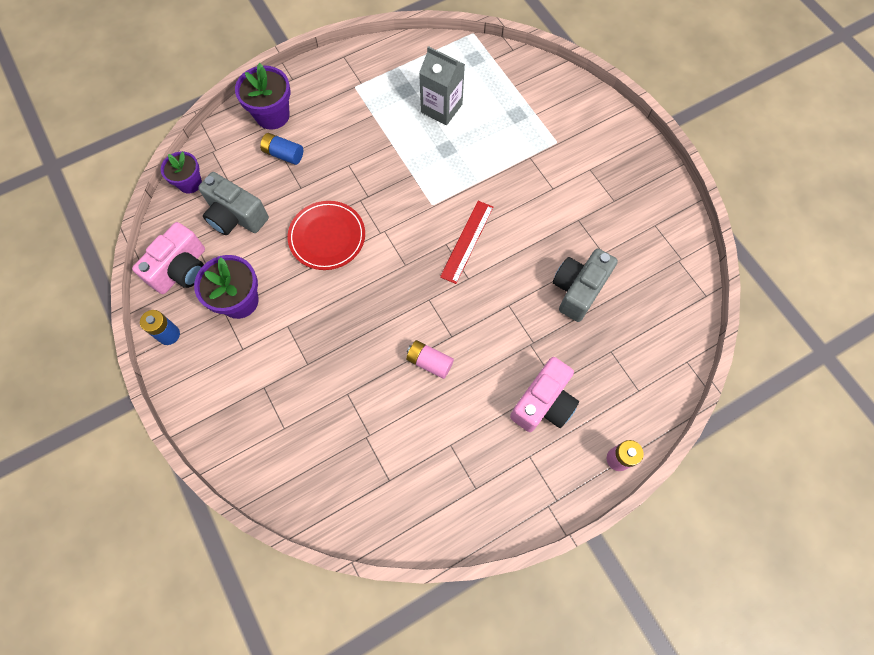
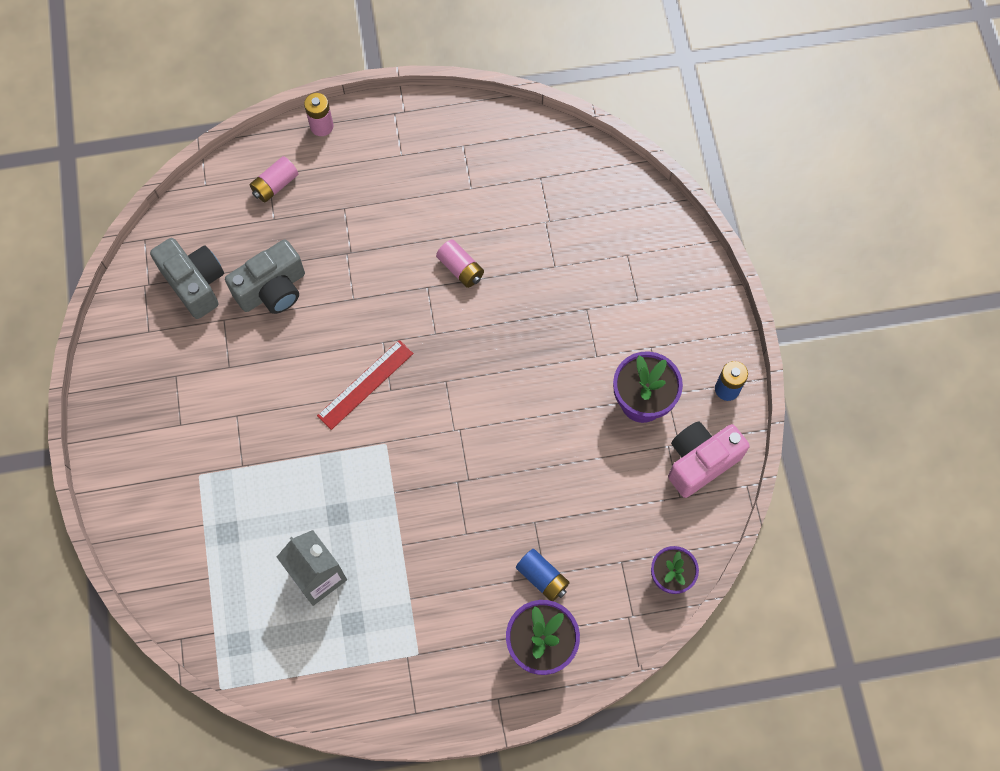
camera: 160 degrees left, 0 degrees up
(236, 216) = (623, 509): grey camera -> grey camera (195, 283)
(327, 237) = (522, 445): red plate -> none
(543, 403) = (365, 194): pink camera -> none
(627, 383) = (275, 185): none -> pink battery

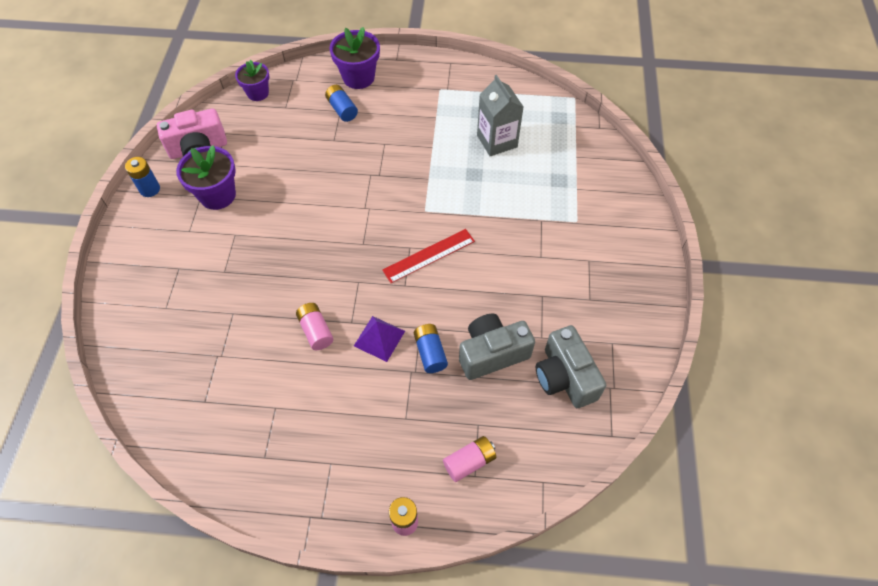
camera: 165 degrees left, 10 degrees down
(336, 275) = (430, 352): none -> blue battery
(392, 277) = (379, 338): none -> purple pyramid

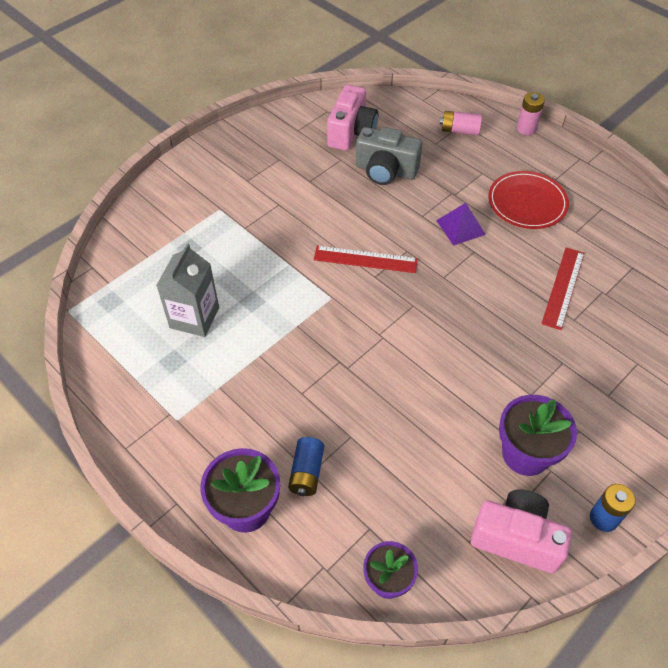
camera: 140 degrees left, 5 degrees down
(256, 337) = (563, 287): none -> red ruler
(316, 331) = (508, 262): pink battery -> none
(339, 410) = (527, 202): none -> red plate
(430, 352) = (430, 196): blue battery -> none
(564, 377) = (351, 132): grey camera -> pink camera

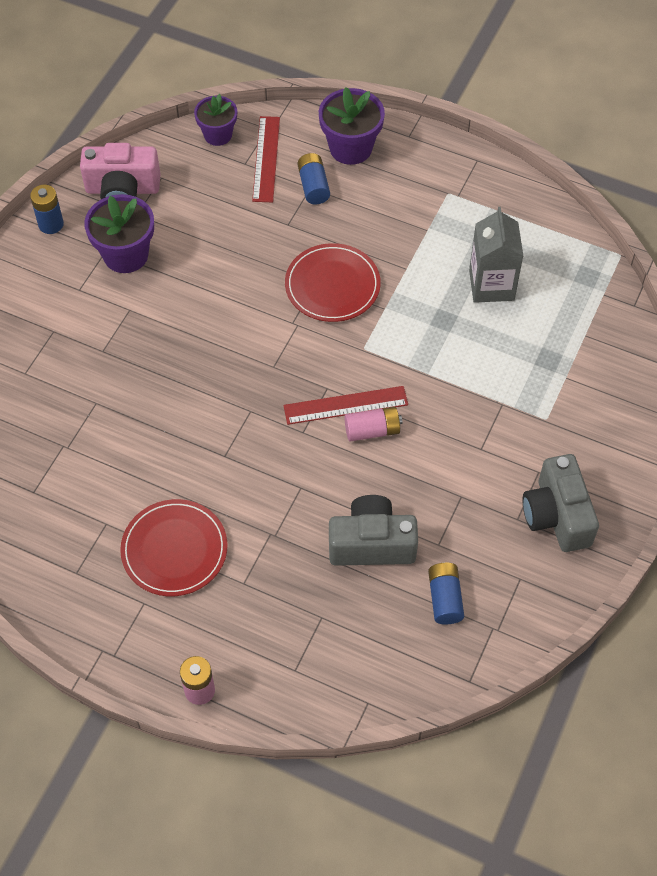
camera: 160 degrees right, 5 degrees up
(252, 154) = (556, 515): none -> grey camera
(333, 359) = (332, 285): none -> red plate
(351, 132) = (445, 598): pink camera -> blue battery
(459, 130) = (295, 653): pink battery -> pink battery (372, 430)
(460, 227) = (249, 484): purple pyramid -> none
(563, 287) = (112, 438): red ruler -> red ruler (266, 159)

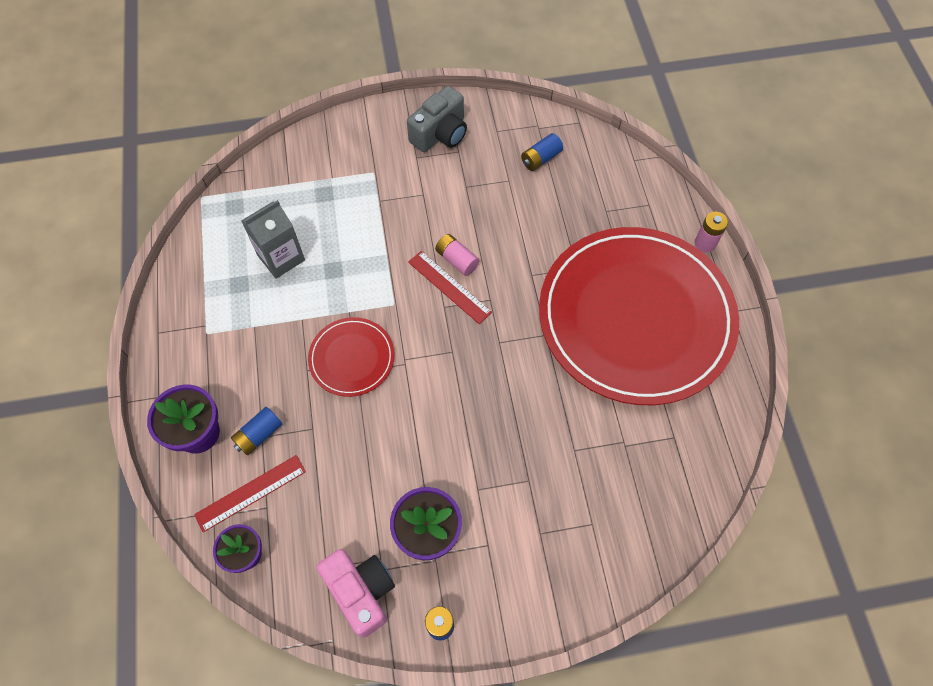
camera: 125 degrees left, 5 degrees up
(174, 550) = (635, 317): red plate -> red plate, size x2.34
(371, 544) = (537, 213): grey camera -> none

